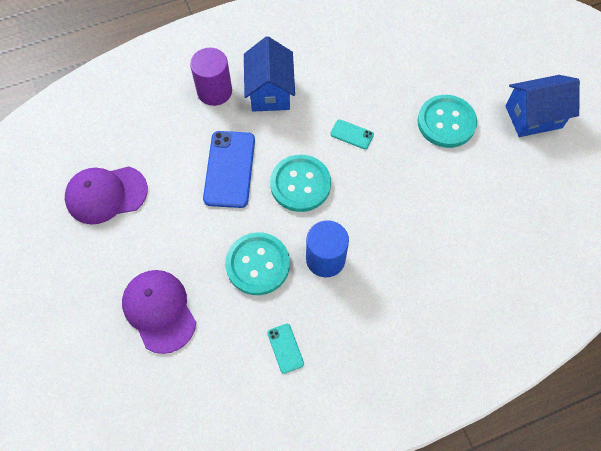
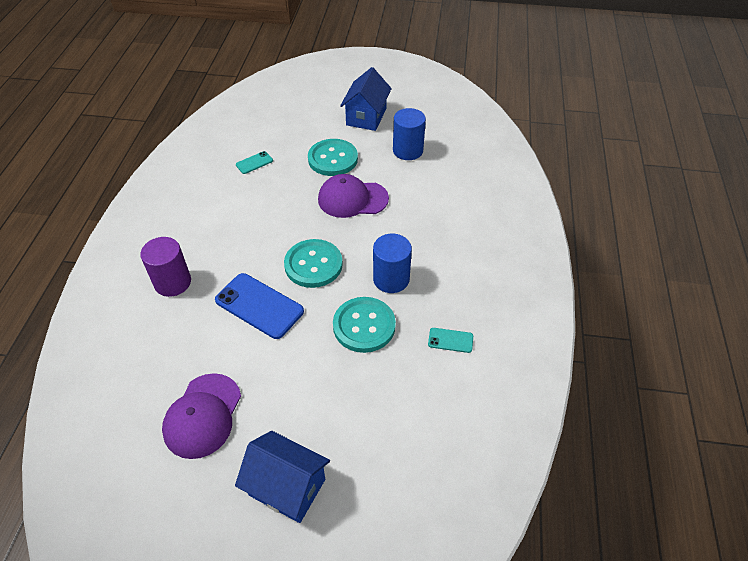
camera: 60 degrees left, 15 degrees down
(159, 311) = (357, 420): purple cap -> purple cap (352, 199)
(270, 91) = (210, 245): blue house -> blue house (287, 487)
(352, 134) = (296, 213): turquoise phone -> turquoise phone (254, 163)
(512, 183) = (407, 150): none -> blue cylinder

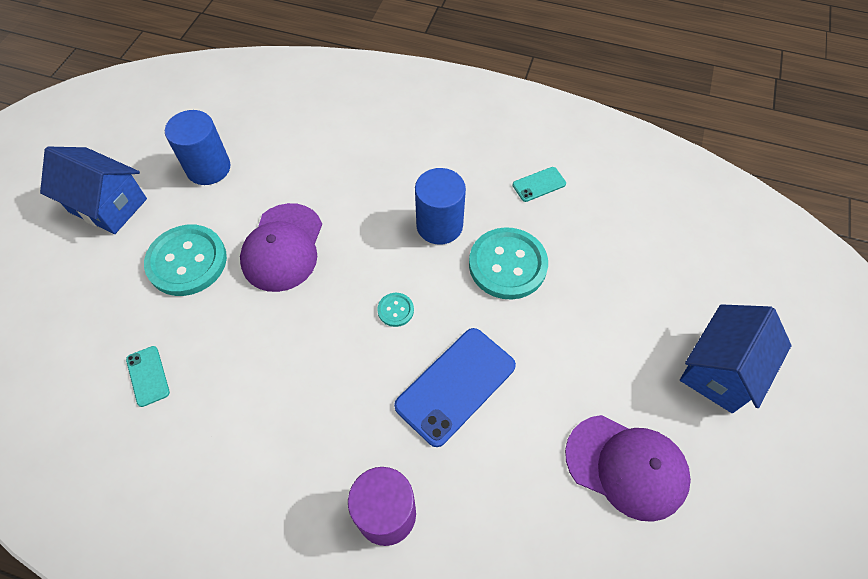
camera: 80 degrees left, 10 degrees up
(313, 265) = (395, 310): turquoise button -> turquoise button, size x0.45
(450, 340) = (539, 184): turquoise phone -> turquoise phone turned 45 degrees clockwise

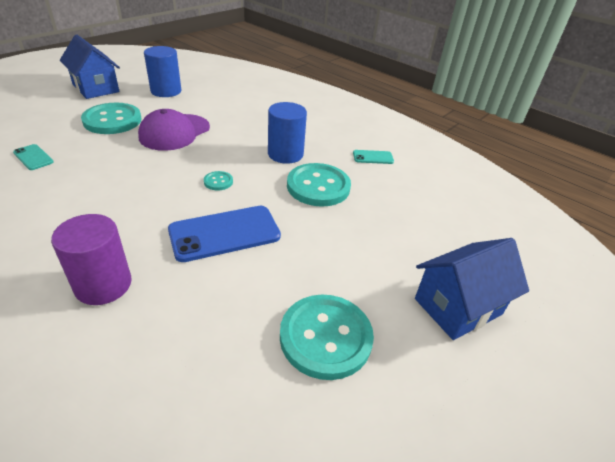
camera: 20 degrees right, 20 degrees down
(148, 376) = (33, 157): turquoise phone -> turquoise phone turned 45 degrees counterclockwise
(626, 466) = (325, 337): purple cap -> turquoise button

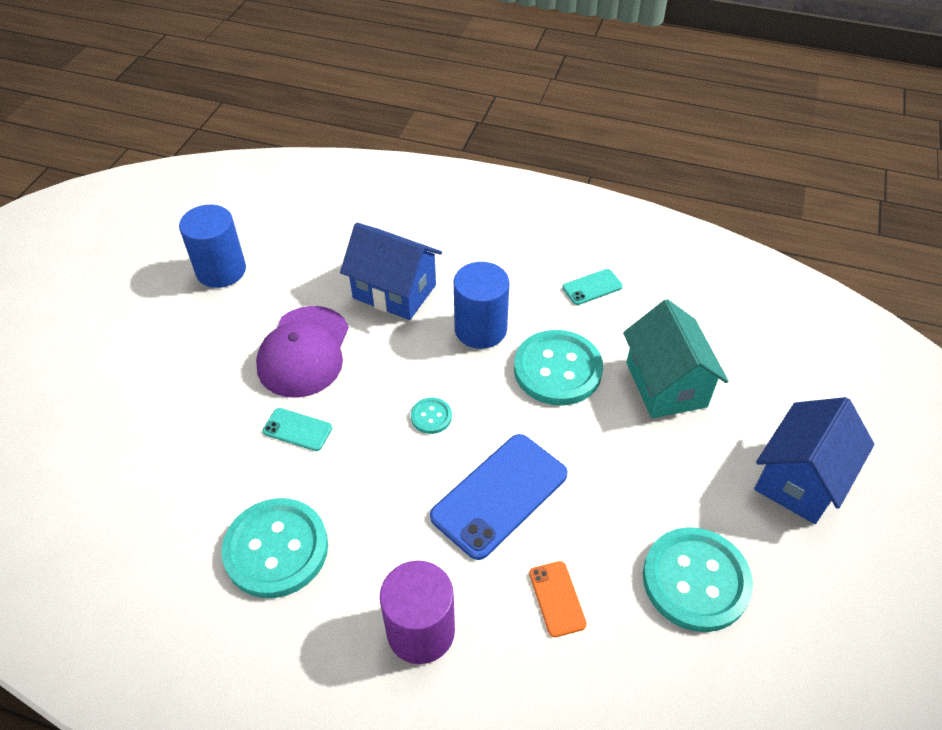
camera: 20 degrees left, 10 degrees up
(33, 157) = (149, 485): turquoise phone -> turquoise phone (297, 429)
(96, 88) = (108, 308): blue house -> blue house (394, 291)
(112, 120) = (196, 366): turquoise button -> turquoise button (276, 549)
(211, 305) = (557, 598): none -> orange phone
(388, 217) = (666, 384): none -> turquoise house

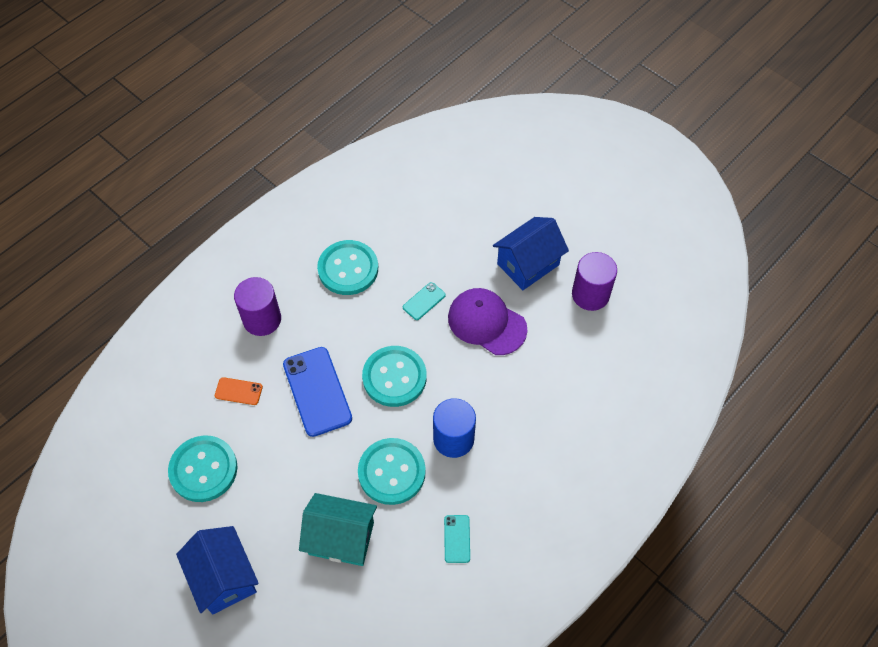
camera: 115 degrees right, 10 degrees up
(221, 270) = (590, 294): blue cylinder -> purple cylinder
(394, 291) = (518, 397): blue house -> blue house (528, 264)
(431, 416) = (394, 377): turquoise button -> turquoise button, size x2.24

